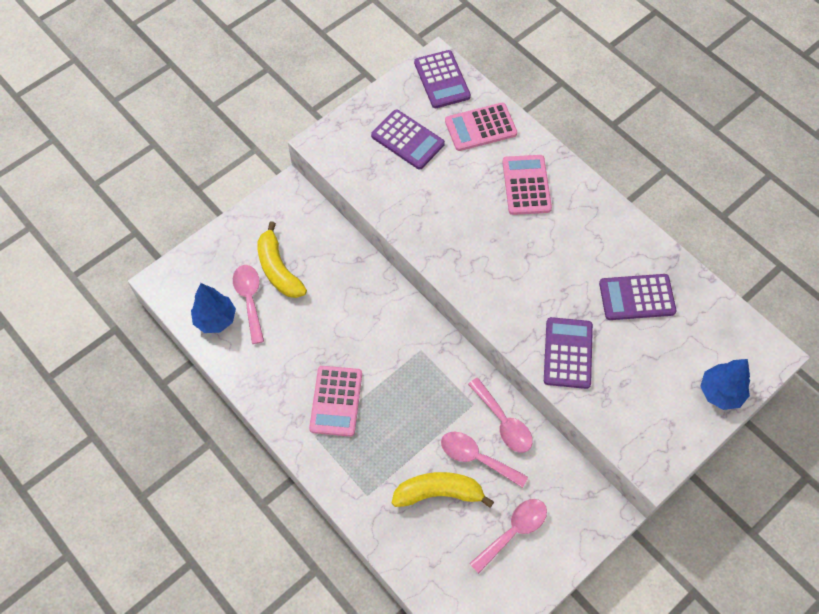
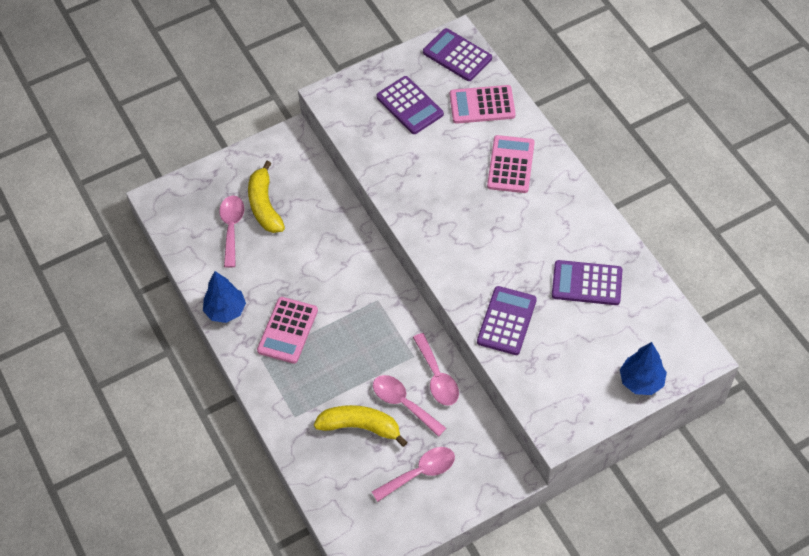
camera: 15 degrees right, 5 degrees down
(215, 319) = (196, 240): blue tree -> blue tree (225, 310)
(442, 80) = (457, 55): purple calculator -> purple calculator turned 135 degrees clockwise

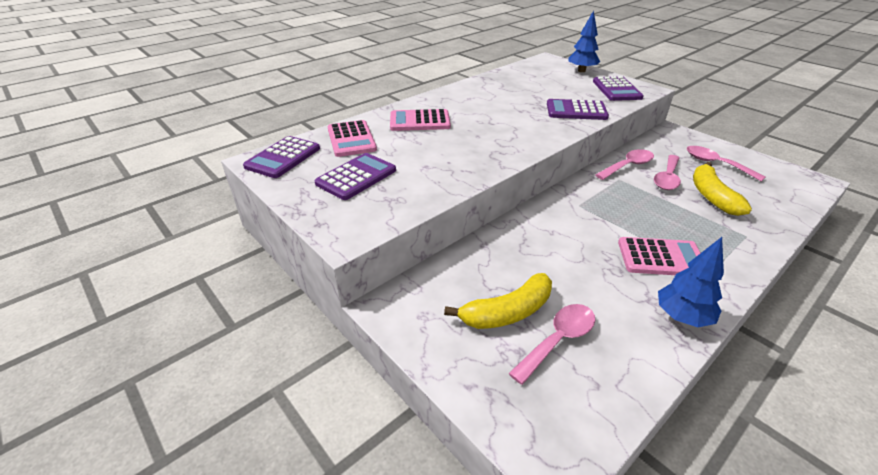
camera: 105 degrees left, 20 degrees down
(232, 227) = (558, 340): pink spoon -> pink spoon turned 150 degrees clockwise
(586, 283) = (519, 88): purple calculator -> purple calculator (616, 89)

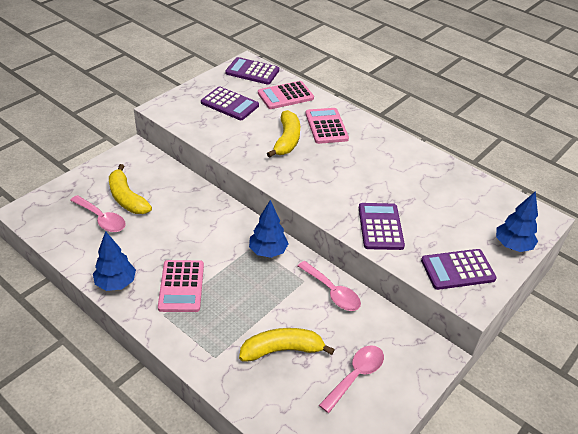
camera: 80 degrees right, 5 degrees up
(443, 144) = (287, 140): none -> yellow banana
(585, 196) = (268, 251): none -> blue tree
(667, 178) = (312, 320): pink spoon -> none

